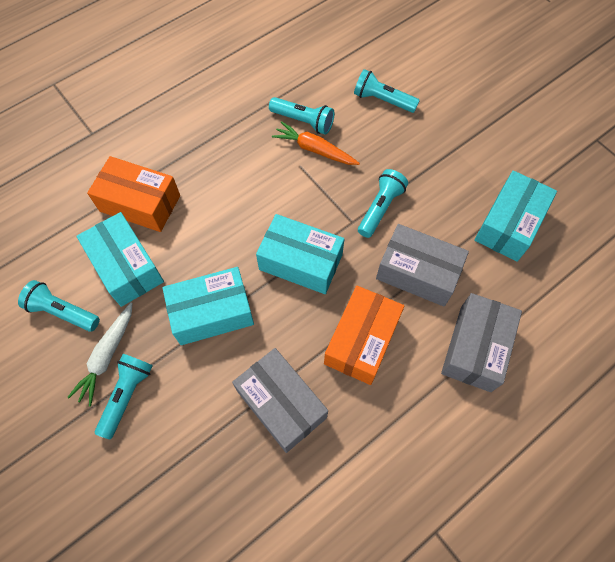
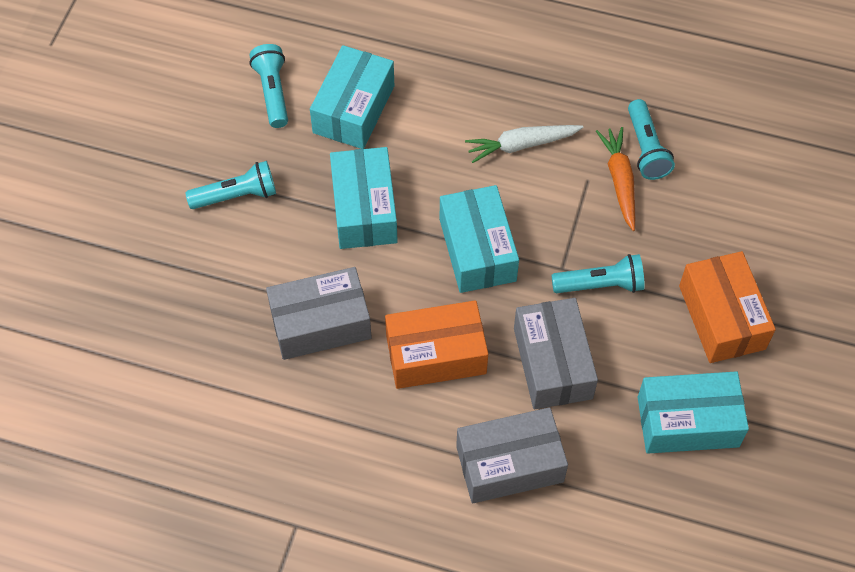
camera: 55 degrees right, 5 degrees down
(107, 356) = (259, 155): white carrot -> white carrot (521, 145)
(140, 203) = (426, 73): orange box -> orange box (721, 317)
(212, 313) = (364, 209): turquoise box -> turquoise box turned 45 degrees clockwise
(281, 404) = (320, 323): grey box -> grey box turned 60 degrees clockwise
(382, 100) = (743, 206): turquoise flashlight -> none

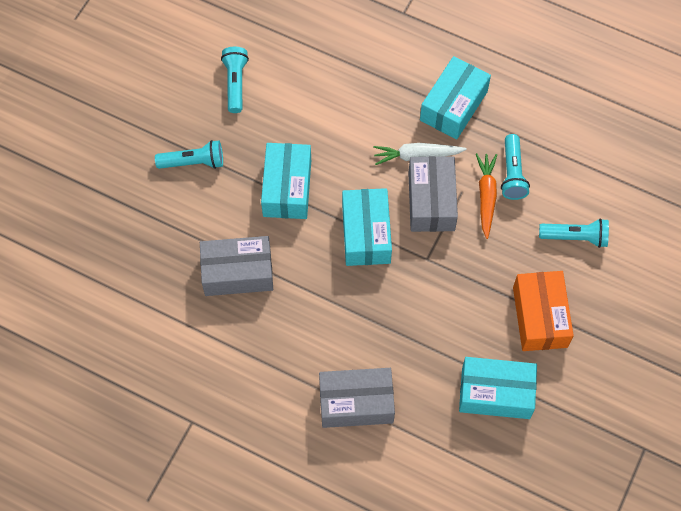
camera: 10 degrees right, 5 degrees up
(353, 109) = (294, 106): turquoise box -> turquoise box (453, 106)
(436, 354) = (318, 310): orange box -> none
(553, 363) = (404, 331): grey box -> grey box (431, 201)
(600, 284) = (453, 276): turquoise flashlight -> turquoise flashlight (575, 237)

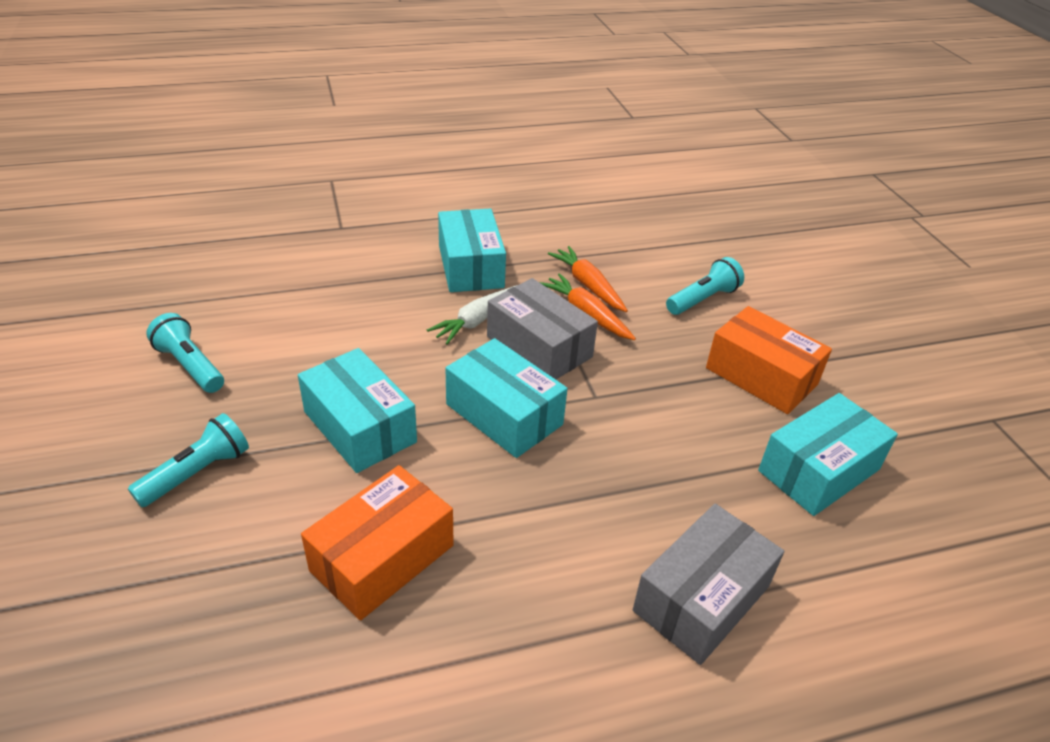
camera: 45 degrees left, 25 degrees down
(238, 272) = (382, 558): grey box -> orange box
(512, 173) = (588, 285): turquoise flashlight -> orange carrot

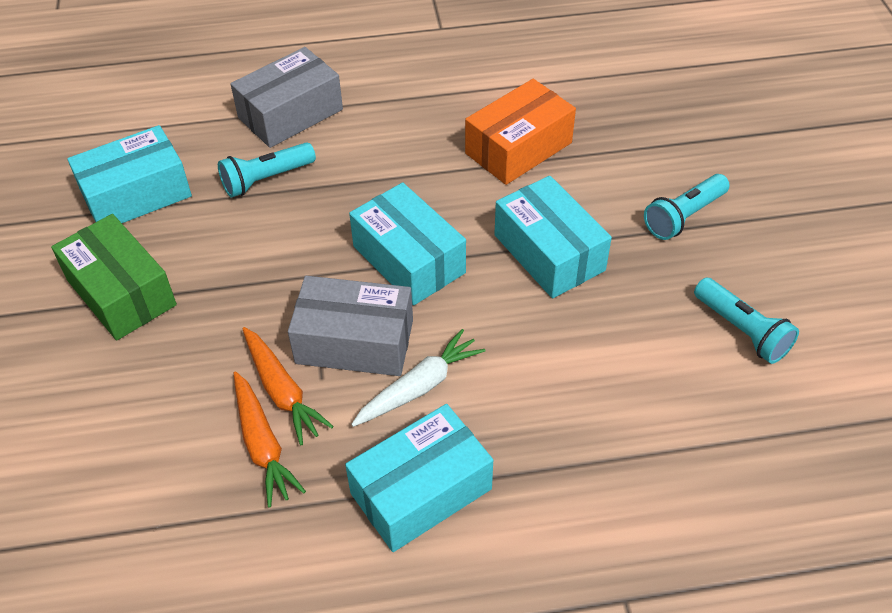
camera: 170 degrees left, 10 degrees up
(470, 266) = (421, 491): turquoise box -> turquoise box turned 60 degrees clockwise
(539, 347) = (354, 342): grey box -> grey box turned 45 degrees counterclockwise
(703, 299) = (118, 412): turquoise flashlight -> turquoise flashlight (266, 179)
(761, 376) = (121, 292): orange box -> green box

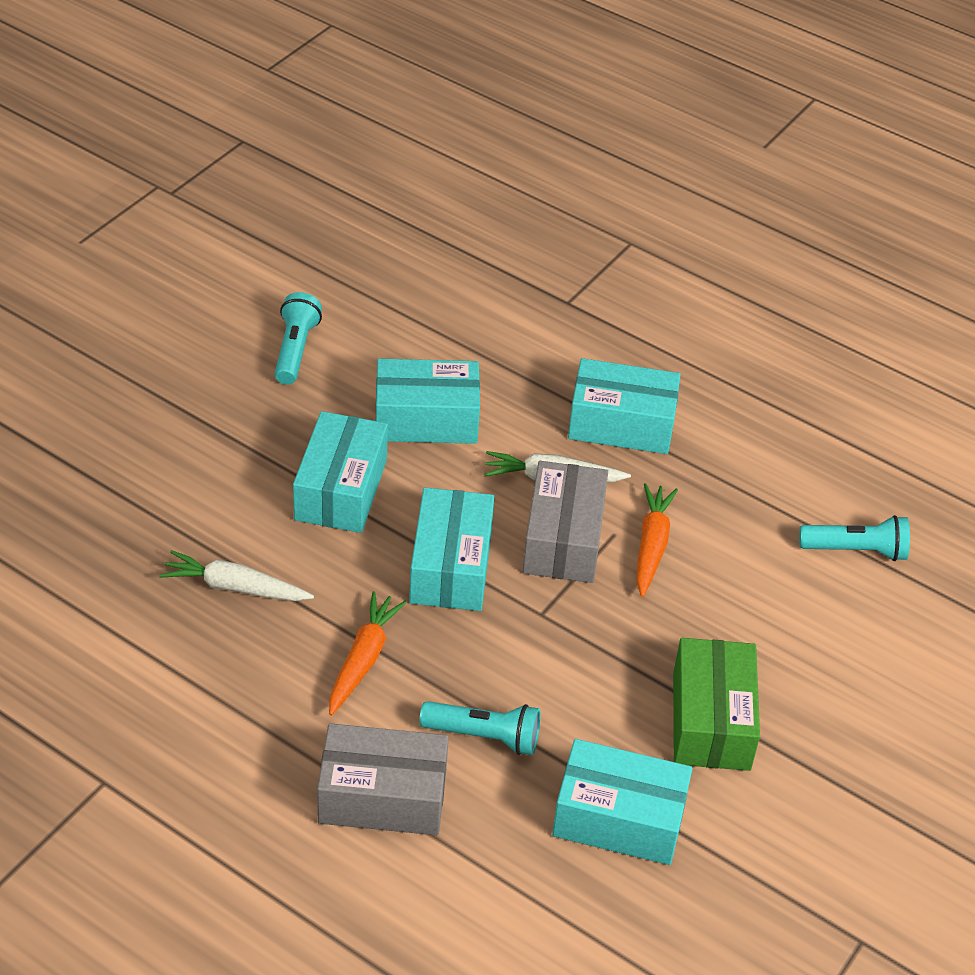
camera: 140 degrees left, 5 degrees down
(263, 445) = (698, 522): orange carrot -> orange carrot (363, 659)
(354, 342) = (563, 539): grey box -> grey box turned 45 degrees clockwise
(518, 148) = (235, 587): orange box -> white carrot
(571, 355) = (426, 419): none -> turquoise box
(684, 216) = (205, 436): turquoise flashlight -> turquoise flashlight (856, 550)

